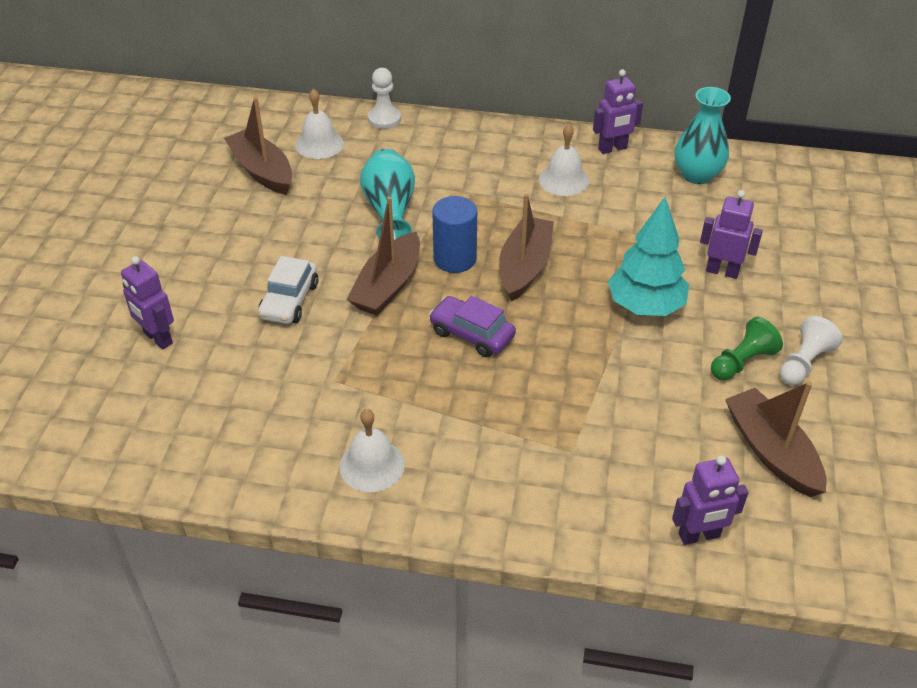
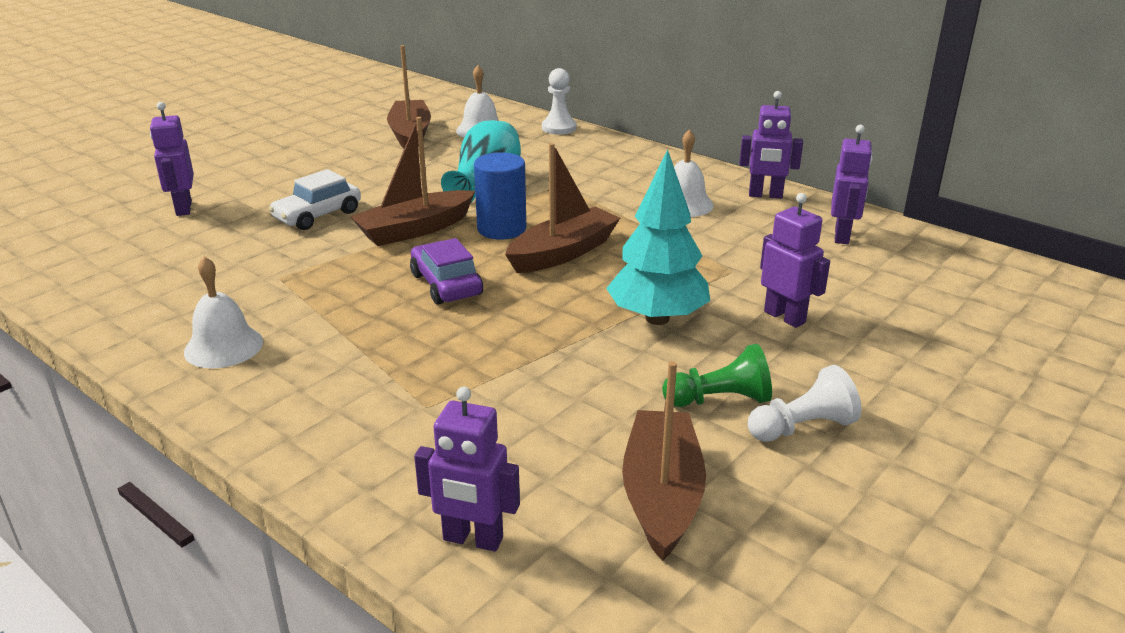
camera: 30 degrees right, 15 degrees down
(697, 175) = (842, 236): turquoise vase -> purple robot

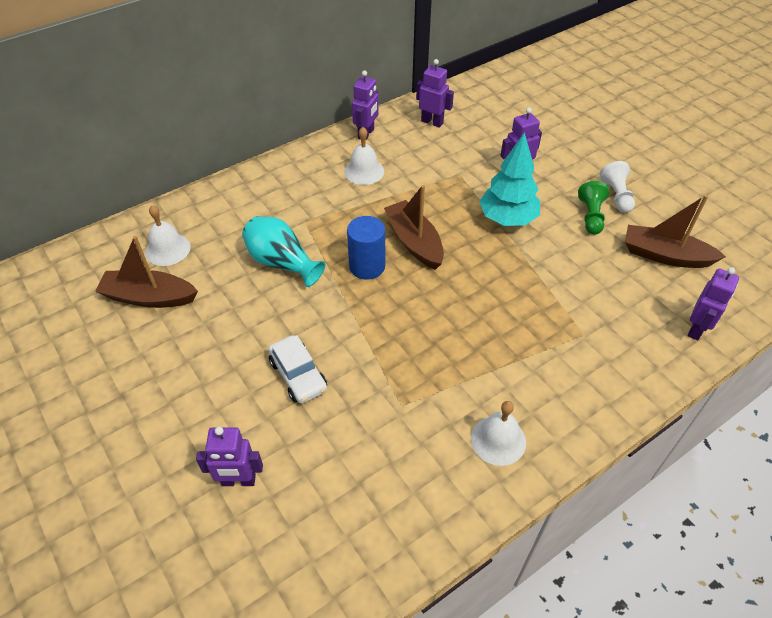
camera: 75 degrees left, 20 degrees up
(415, 230) = (350, 315): brown boat -> none
(446, 284) = (441, 307): purple car -> none
(559, 128) = (192, 202): white pawn -> none

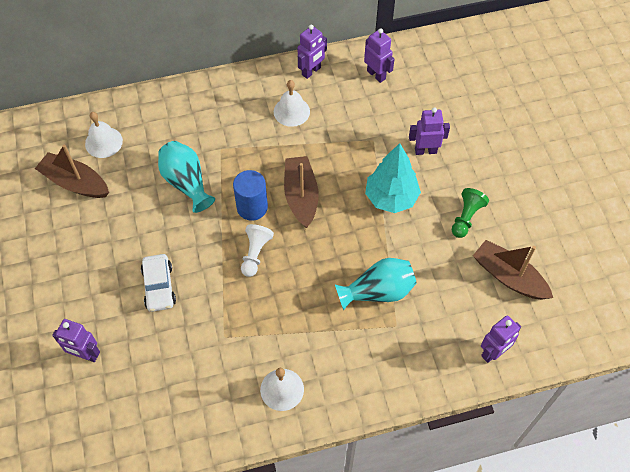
camera: 20 degrees right, 10 degrees up
(545, 307) = (378, 291): none -> turquoise vase
(616, 195) = (501, 203): white pawn -> white pawn (255, 254)

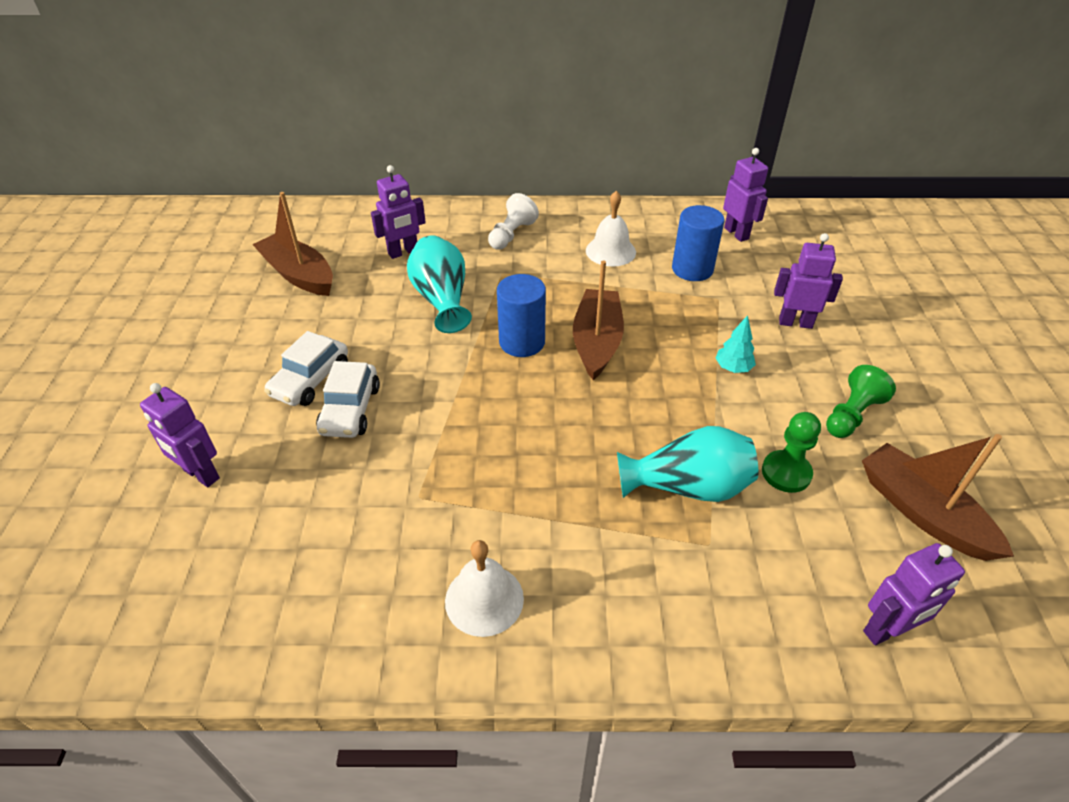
camera: 15 degrees right, 15 degrees down
(103, 142) = (355, 242): white bell -> none
(123, 270) = (310, 380): none -> white car
(255, 254) = (507, 397): white pawn -> white pawn (511, 235)
(311, 71) = (648, 217): purple robot -> purple robot (403, 252)
(351, 117) = (692, 269): none -> blue cylinder
(391, 198) = (733, 368): turquoise tree -> turquoise tree, size x0.46
(432, 268) = (786, 473): none -> green pawn

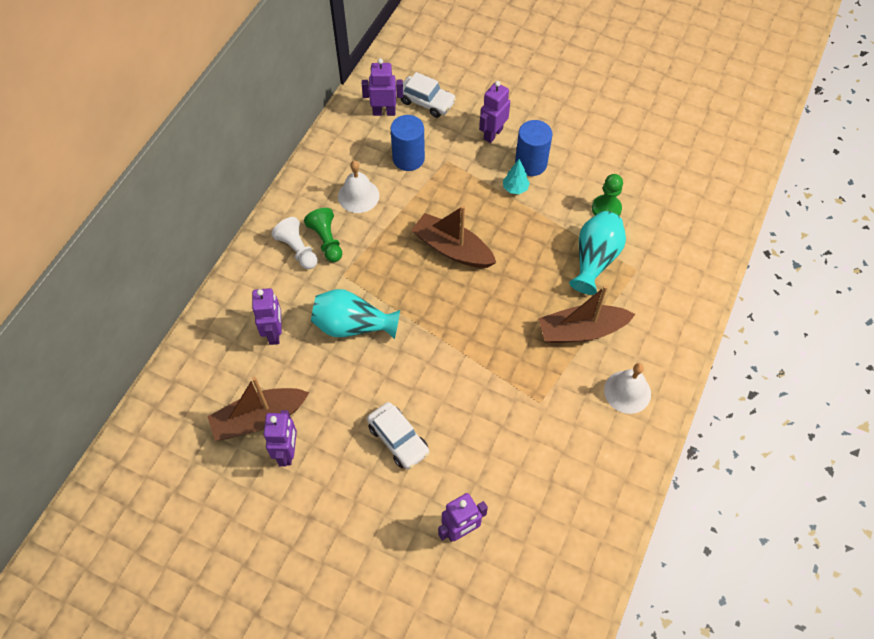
camera: 65 degrees left, 15 degrees up
(350, 410) = (443, 421): white car -> white car (426, 102)
(522, 342) = (429, 292): blue cylinder -> blue cylinder (531, 163)
(851, 415) = (580, 154): green pawn -> green pawn (326, 241)
(887, 630) = (713, 223): purple robot -> purple robot (287, 452)
(922, 512) = (657, 166): brown boat -> brown boat (581, 331)

